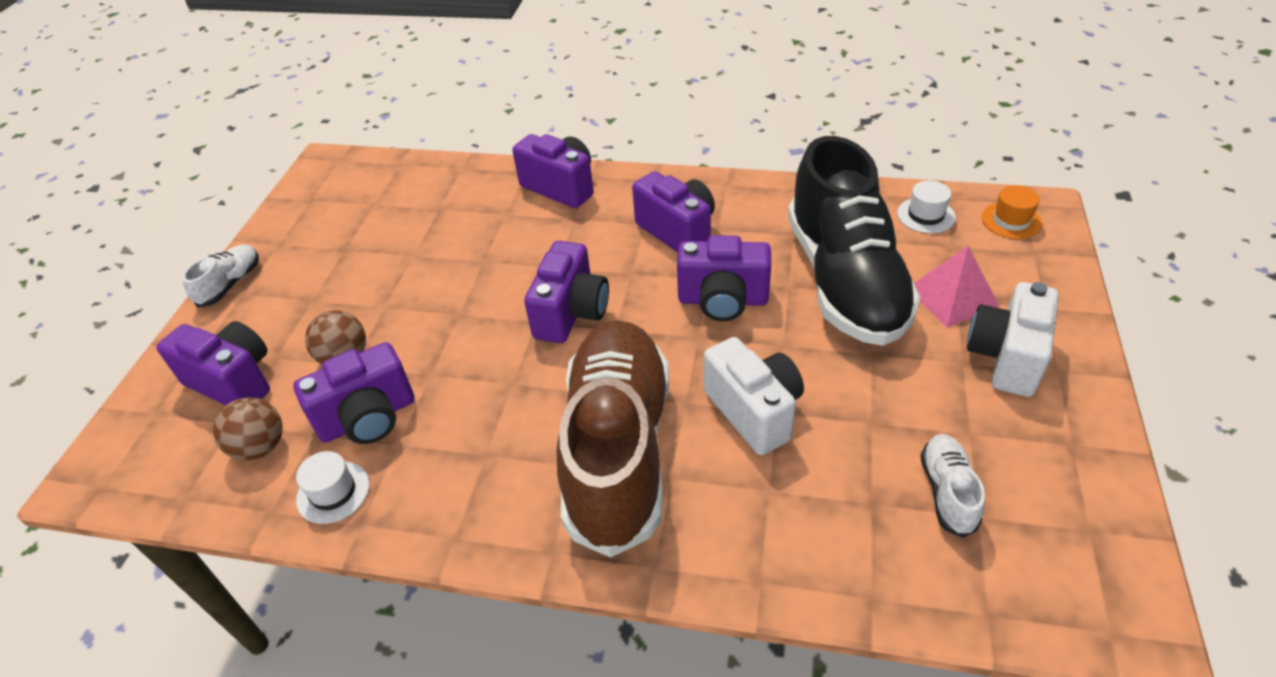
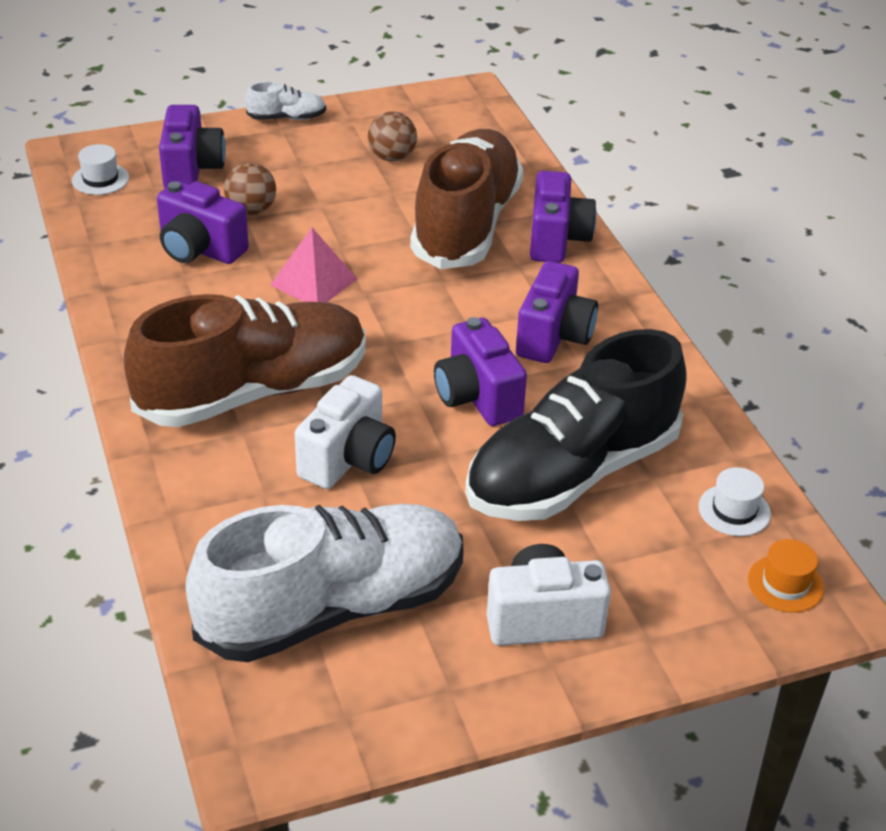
camera: 55 degrees right, 5 degrees down
(260, 447) = (141, 212): brown ball -> brown ball (392, 157)
(333, 492) = (123, 264): white hat -> white hat (100, 179)
(497, 228) = (466, 225): none -> brown shoe
(571, 313) = (390, 310): purple camera -> none
(947, 492) = (332, 608): white shoe -> white shoe, size x2.48
(952, 297) = (608, 560): pink pyramid -> pink pyramid (313, 282)

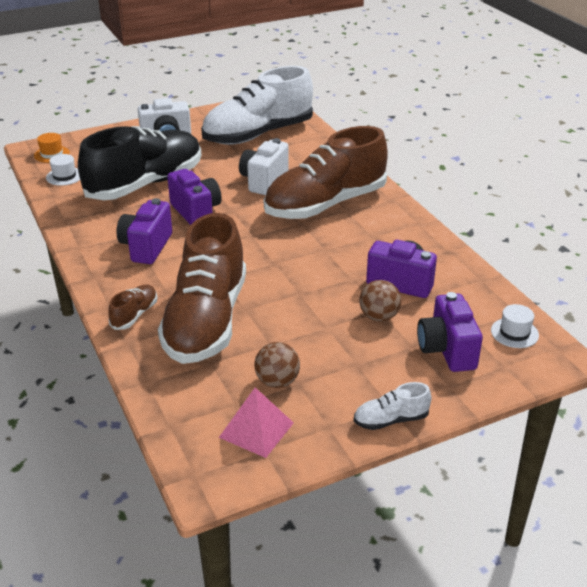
camera: 175 degrees right, 5 degrees down
(313, 282) = (311, 267): pink pyramid -> pink pyramid (256, 430)
(557, 240) = (134, 315): purple camera -> brown shoe

